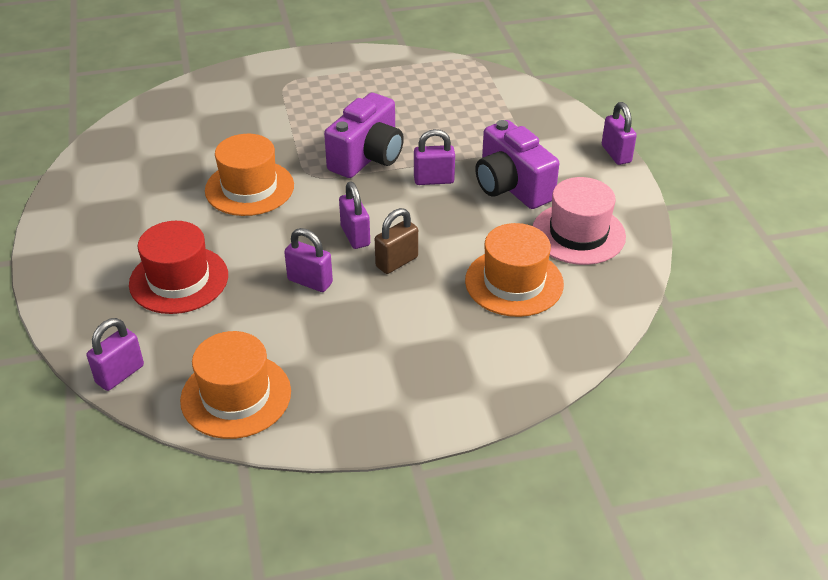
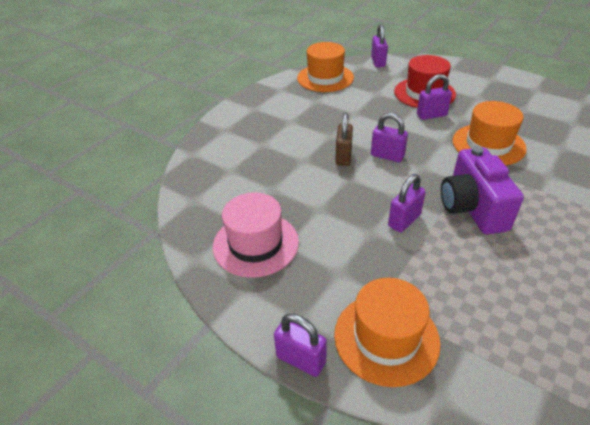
camera: 140 degrees right, 0 degrees up
(310, 281) = (369, 124): purple padlock -> purple padlock (431, 115)
(511, 187) = (346, 252): purple camera -> none
(514, 282) = (264, 185): orange hat -> orange hat (386, 338)

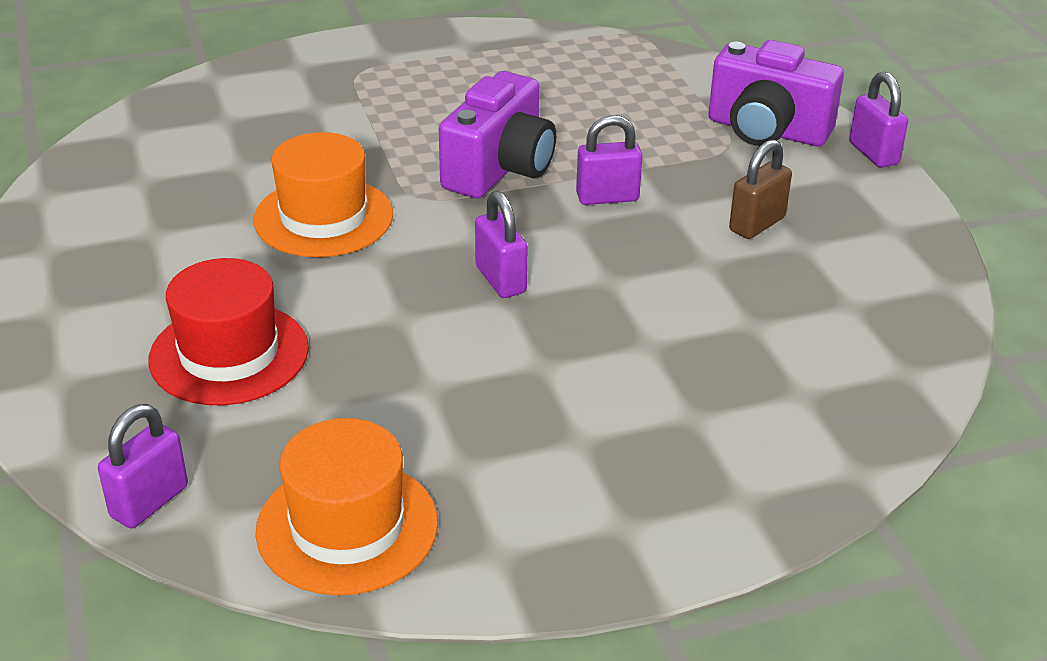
camera: 145 degrees left, 5 degrees down
(255, 244) = (843, 265): pink hat -> none
(343, 157) = (572, 315): brown padlock -> brown padlock (757, 224)
(386, 338) = (767, 130): orange hat -> purple camera
(431, 115) = (307, 304): purple padlock -> none

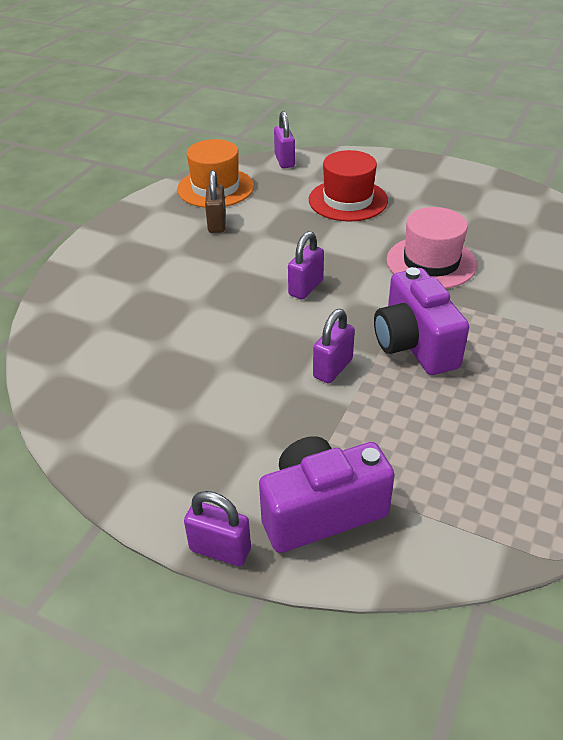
camera: 135 degrees right, 5 degrees up
(323, 217) = (431, 262): orange hat -> pink hat
(500, 280) = (306, 288): purple padlock -> purple padlock turned 75 degrees counterclockwise
(757, 224) = (228, 411): brown padlock -> brown padlock (217, 223)

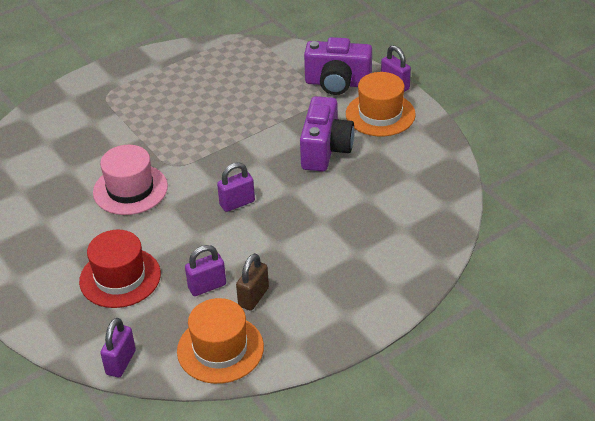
camera: 150 degrees left, 0 degrees up
(212, 474) = (380, 114): none -> orange hat
(333, 368) = (271, 143): purple padlock -> purple padlock (207, 286)
(414, 344) = (209, 139): purple camera -> purple camera (325, 150)

